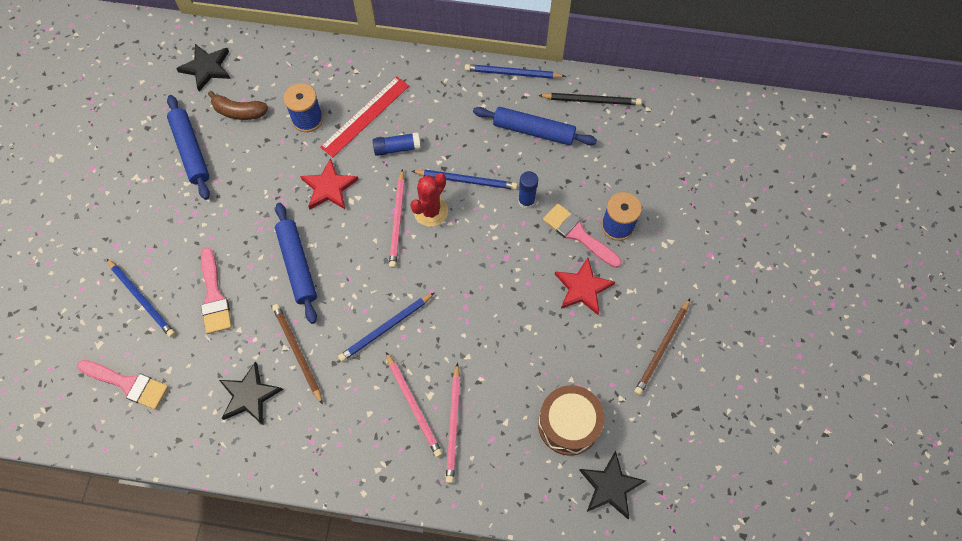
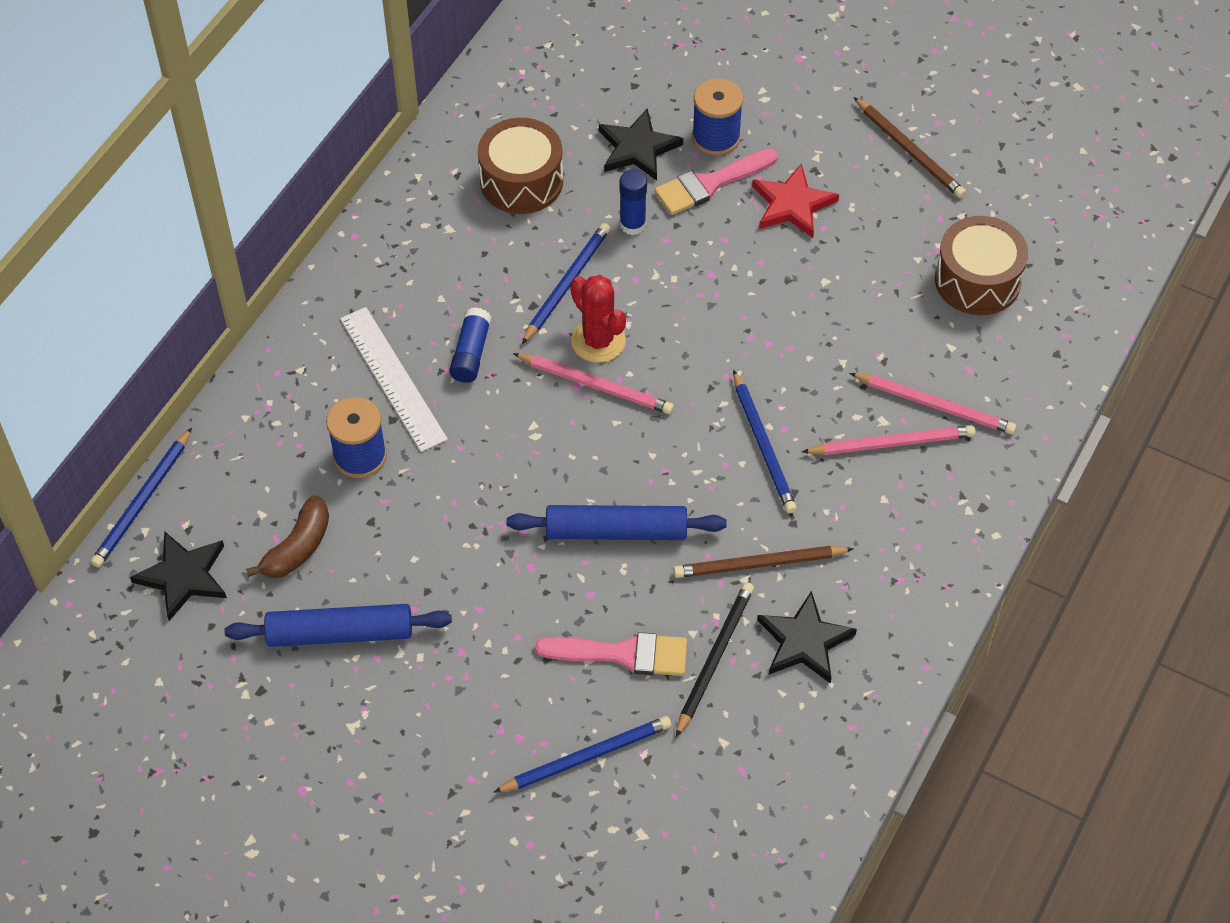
camera: 70 degrees left, 10 degrees down
(127, 384) = (725, 803): pink brush -> none
(329, 187) = (499, 457): red star -> none
(365, 116) = (393, 378): red ruler -> white ruler
(513, 73) = (410, 175): blue pencil -> blue pencil (143, 501)
(534, 131) = (521, 181): blue rolling pin -> brown drum
(591, 100) = (503, 101): black pencil -> black pencil (714, 659)
(610, 486) = (1072, 264): black star -> black star (637, 148)

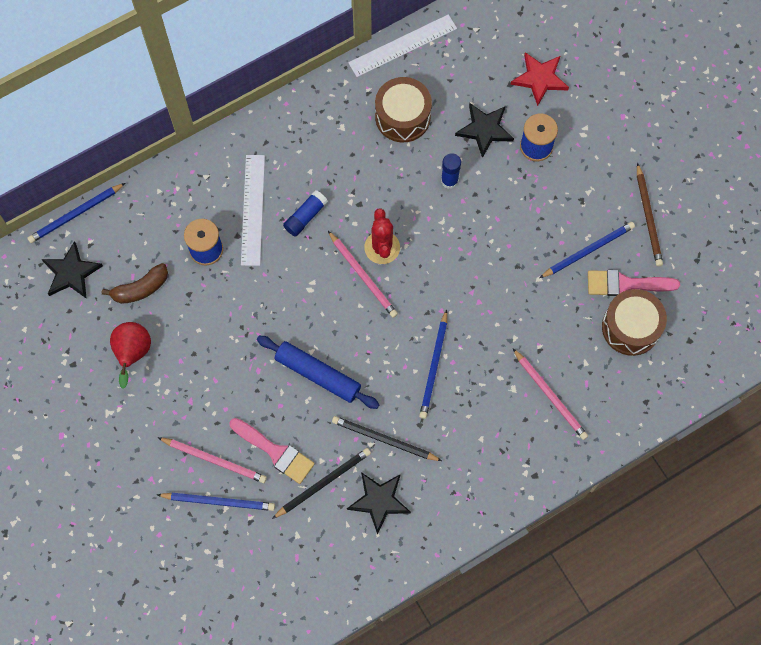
camera: 30 degrees right, 15 degrees up
(340, 633) = (133, 353): blue rolling pin -> red pear
(466, 103) = (402, 45): none -> white ruler
(566, 284) = (386, 200): blue pencil -> blue pencil (587, 250)
(710, 183) = (512, 176): pink brush -> pink brush (626, 284)
(760, 564) = (384, 440): brown pencil -> black pencil
(792, 204) = (552, 217): red star -> red star (539, 79)
(891, 443) = (508, 406): pink pencil -> pink pencil (214, 460)

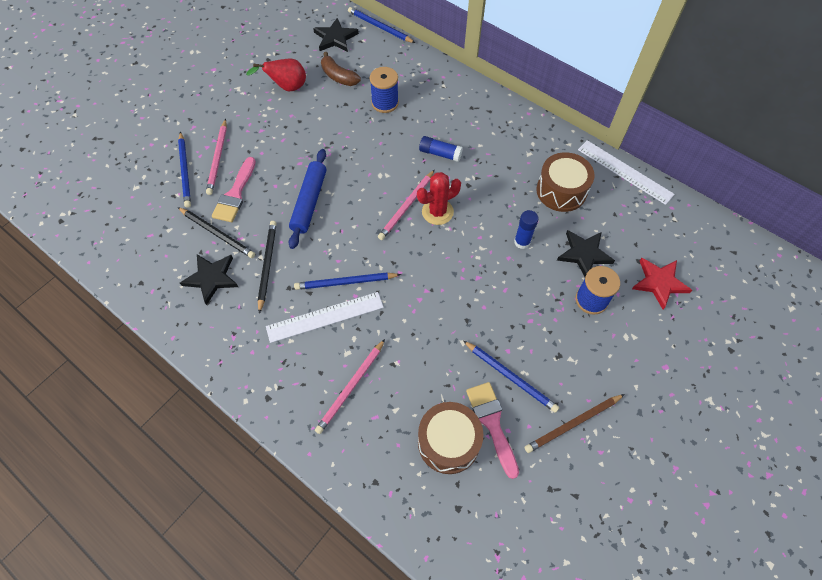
camera: 70 degrees right, 10 degrees down
(253, 209) = (430, 120): white ruler -> white ruler (325, 317)

